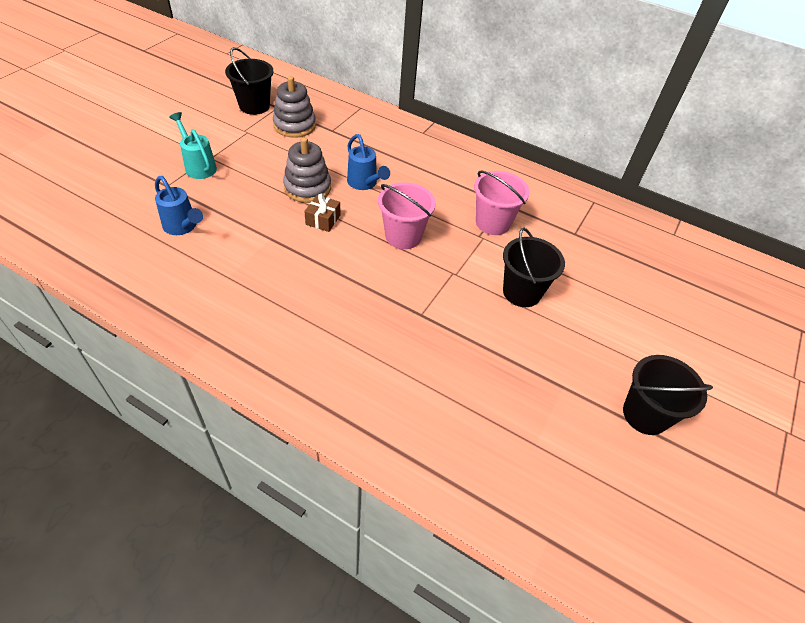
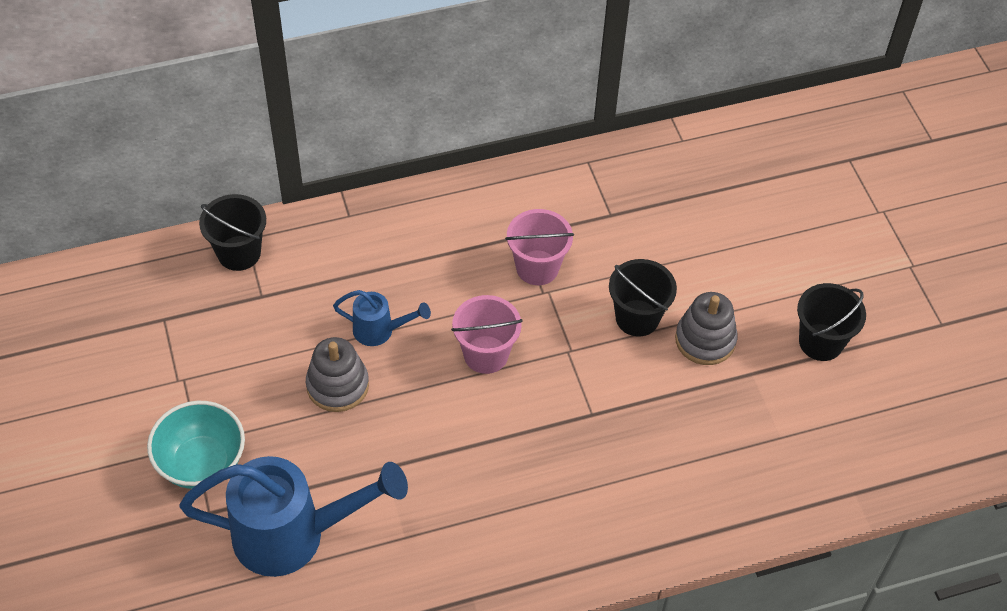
camera: 45 degrees left, 5 degrees up
(183, 227) = (295, 535): blue watering can -> blue watering can, size x2.05
(198, 166) = (202, 463): turquoise watering can -> turquoise bowl
(254, 106) = (138, 340): black bucket -> black bucket (239, 253)
(294, 125) = (217, 325): grey stacking toy -> grey stacking toy (705, 340)
(323, 220) = (399, 405): brown gift -> none

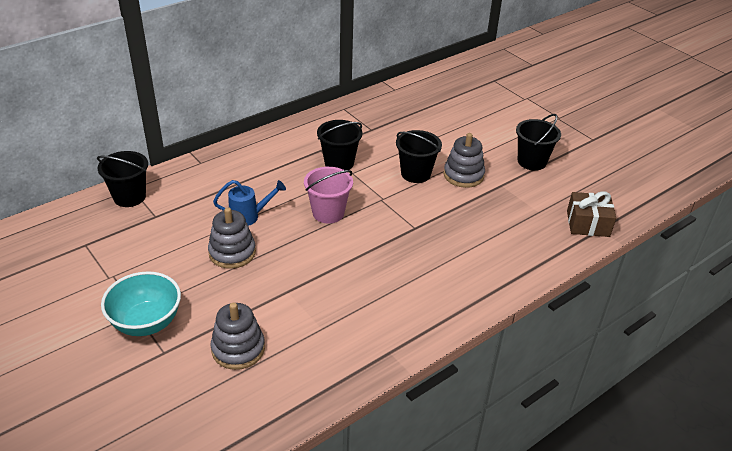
camera: 20 degrees left, 15 degrees down
(295, 535) = (238, 349): blue watering can -> grey stacking toy
(537, 267) = (339, 163): pink bucket -> black bucket
(841, 479) = (588, 223): none -> brown gift

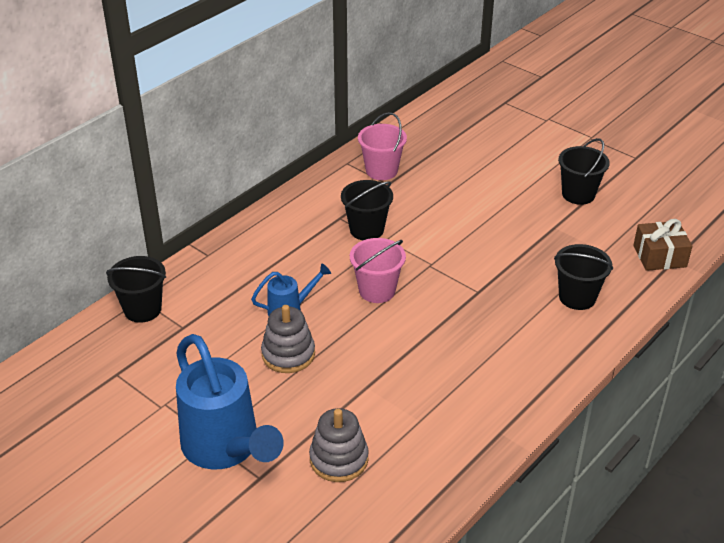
camera: 10 degrees left, 0 degrees up
(146, 323) = (226, 449): turquoise bowl -> blue watering can
(370, 118) = (381, 170): none -> pink bucket
(415, 174) = (457, 229): black bucket -> black bucket (577, 297)
(463, 175) = (509, 222): grey stacking toy -> none

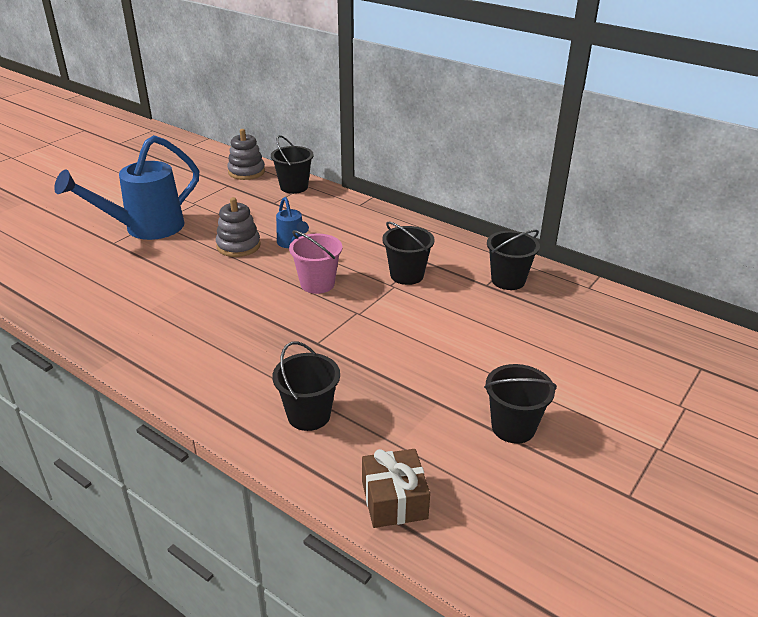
camera: 85 degrees right, 5 degrees down
(339, 459) = (118, 273): grey stacking toy -> grey stacking toy (246, 172)
(381, 170) = (508, 280): pink bucket -> black bucket

